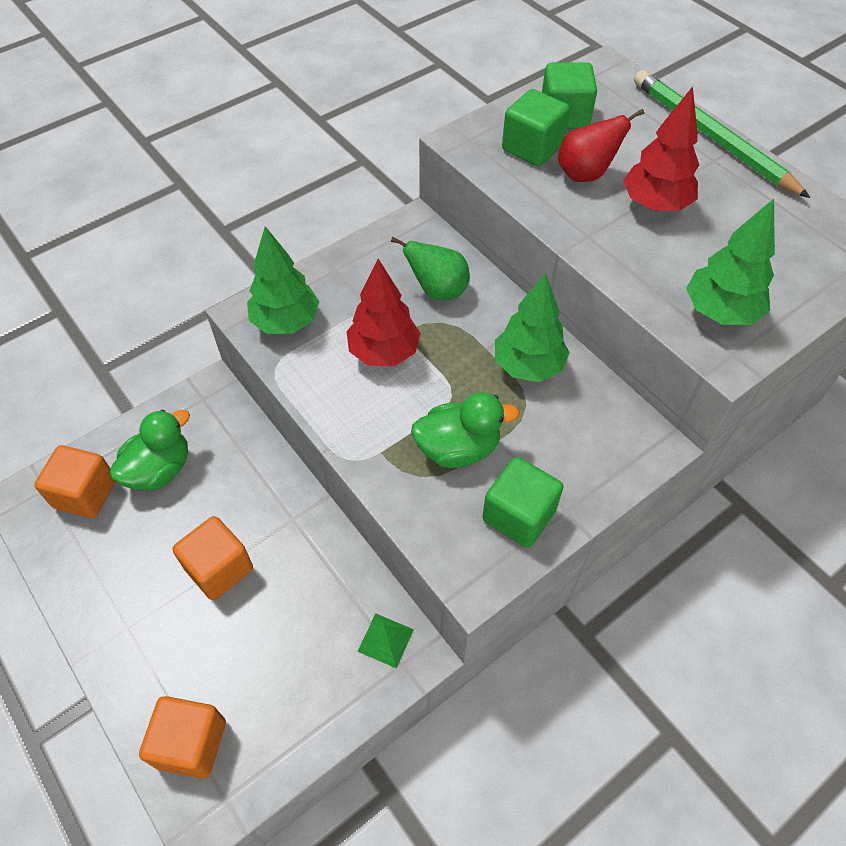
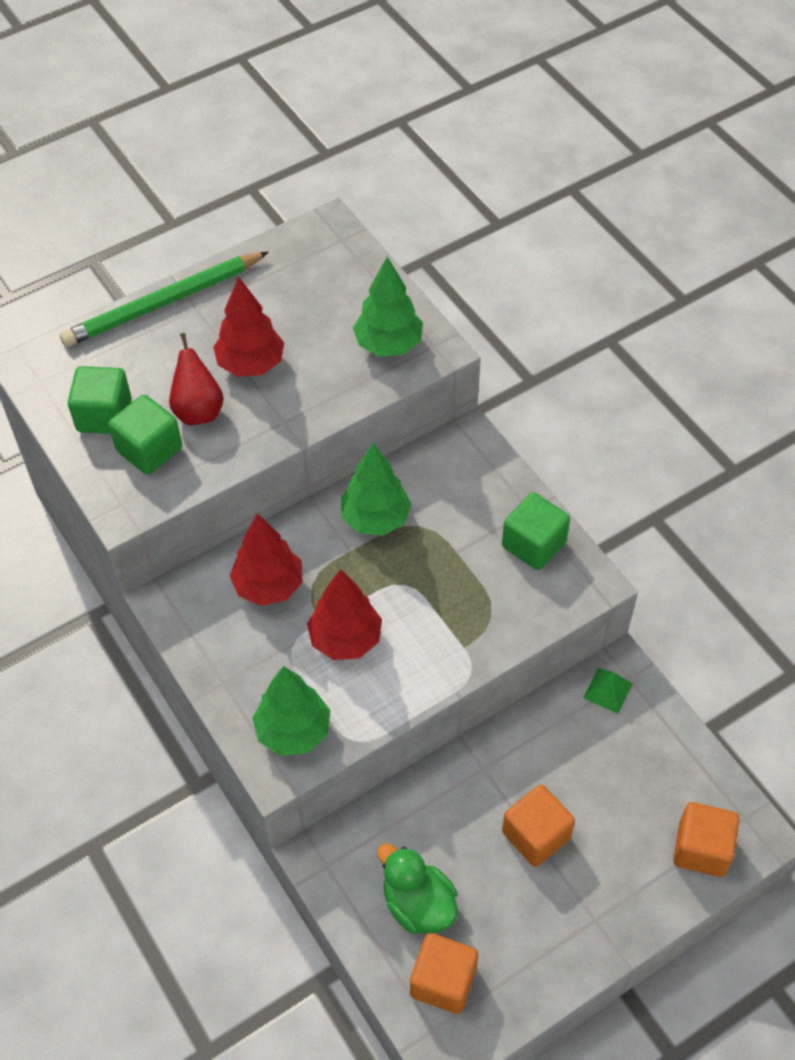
camera: 85 degrees left, 0 degrees up
(438, 290) = (268, 586): green pear -> red tree
(458, 448) = (464, 584): green duck -> none

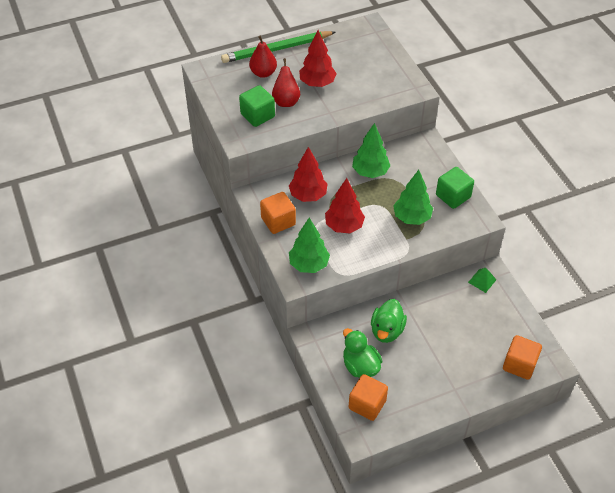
camera: 10 degrees right, 5 degrees down
(104, 415) = (237, 97): green cube -> none
(146, 357) = (263, 73): none -> red pear
(388, 344) = (391, 83): green tree -> green tree (412, 218)
(454, 822) = (387, 330): none -> green duck
(536, 835) = (430, 344): orange cube -> orange cube (278, 221)

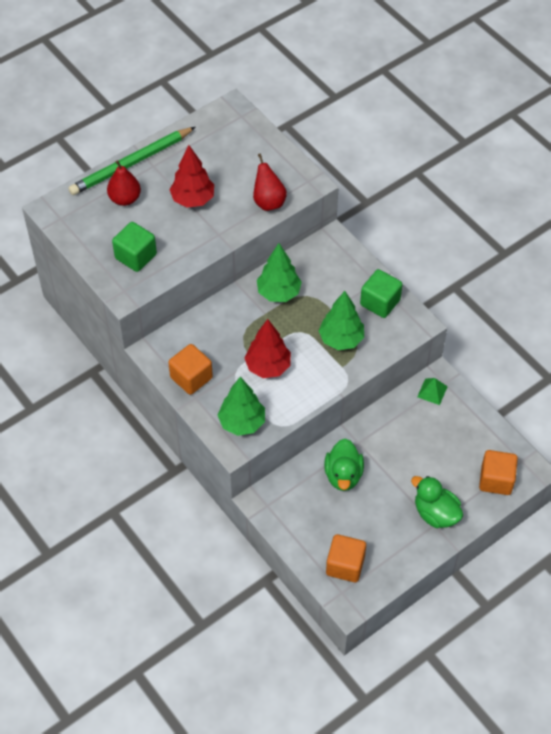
camera: 15 degrees left, 5 degrees up
(286, 101) = (163, 230): red pear -> red pear (268, 202)
(308, 195) = (216, 338): red tree -> none
(360, 366) = (325, 523): green duck -> green duck (435, 513)

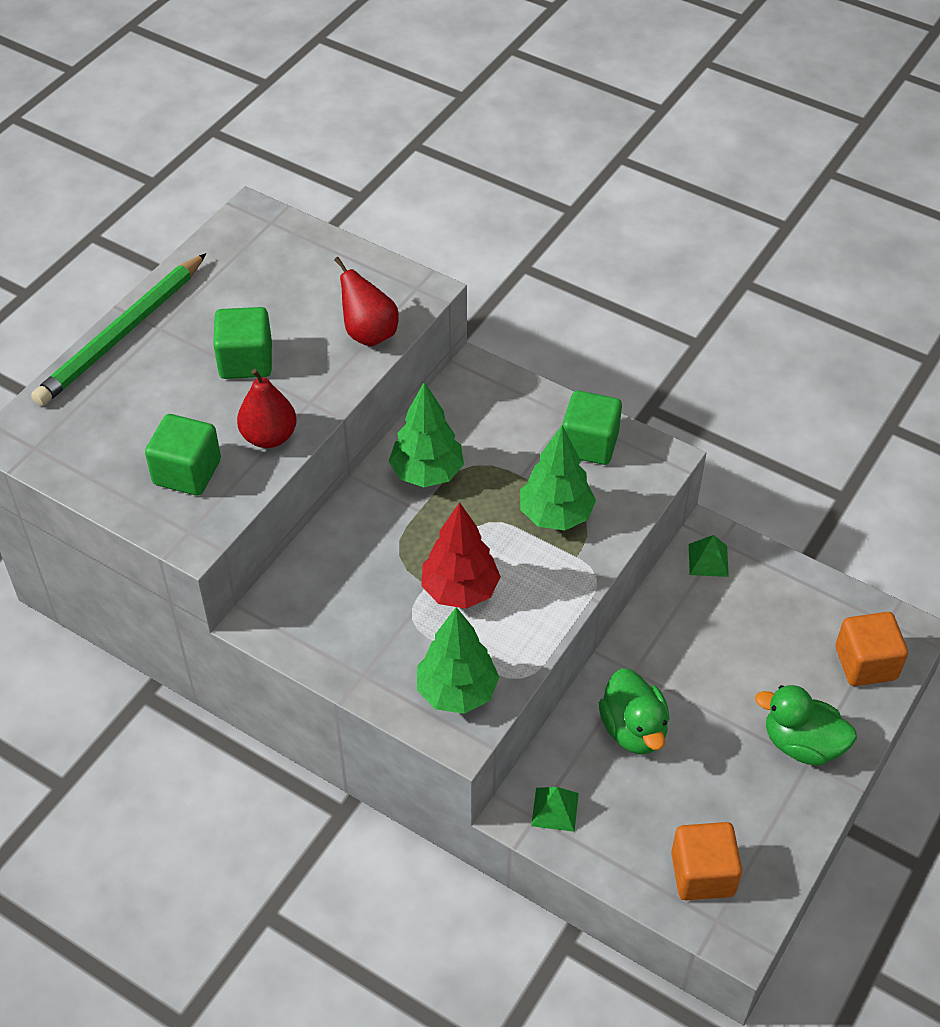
camera: 20 degrees left, 5 degrees down
(125, 199) = (133, 389): red pear -> red pear (269, 437)
(191, 378) = (343, 645): orange cube -> none
(193, 199) = (246, 361): red tree -> green cube
(280, 504) = (555, 809): none -> green pyramid

